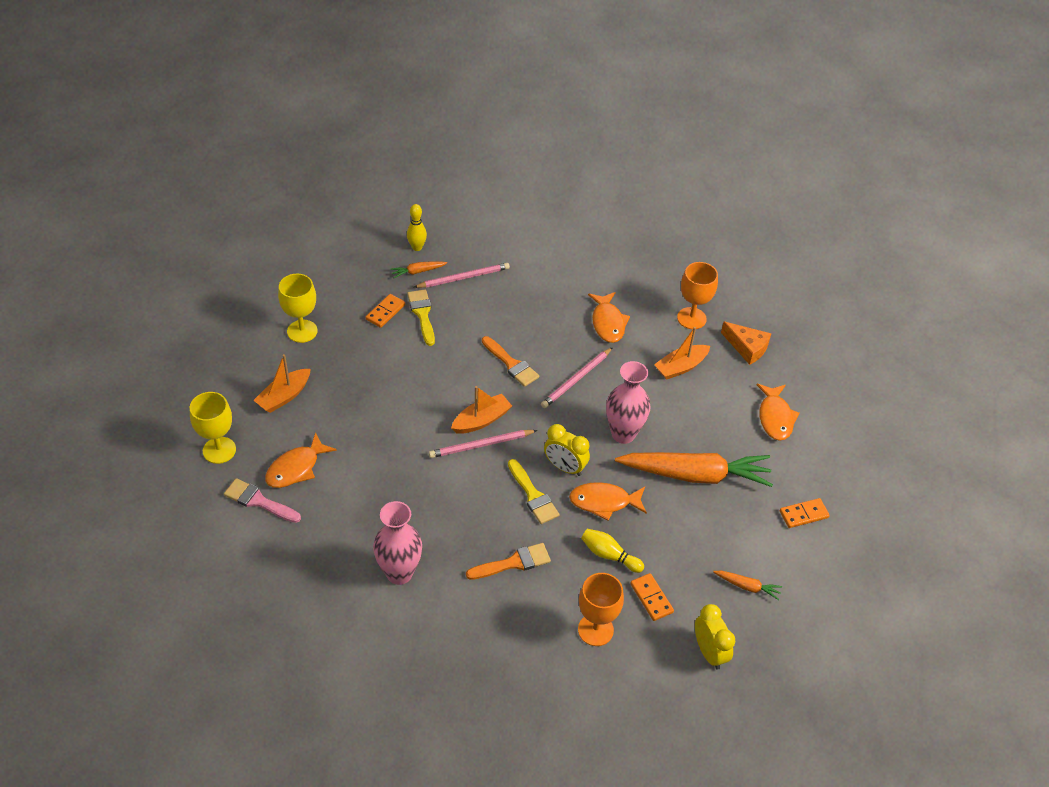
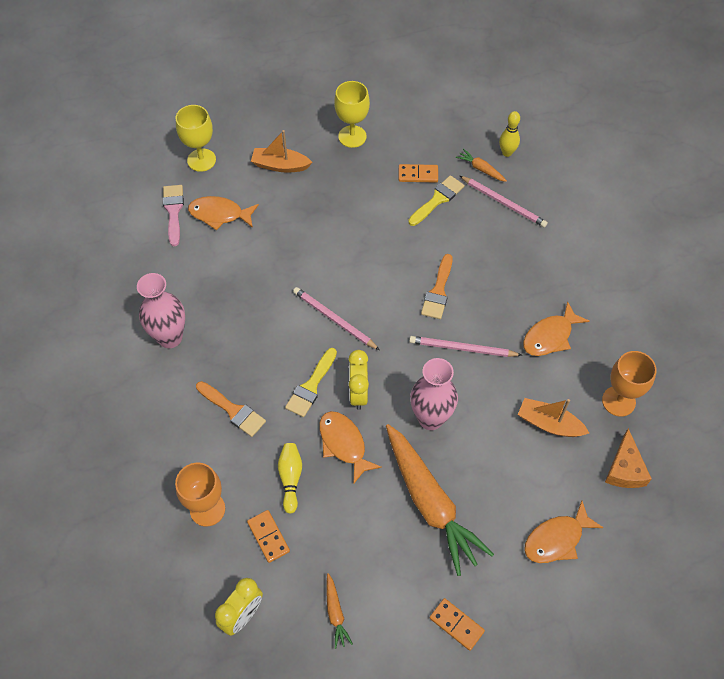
camera: 60 degrees right, 10 degrees up
(481, 420) = (360, 305): orange boat -> none
(651, 598) = (268, 537): orange domino -> orange domino turned 60 degrees counterclockwise

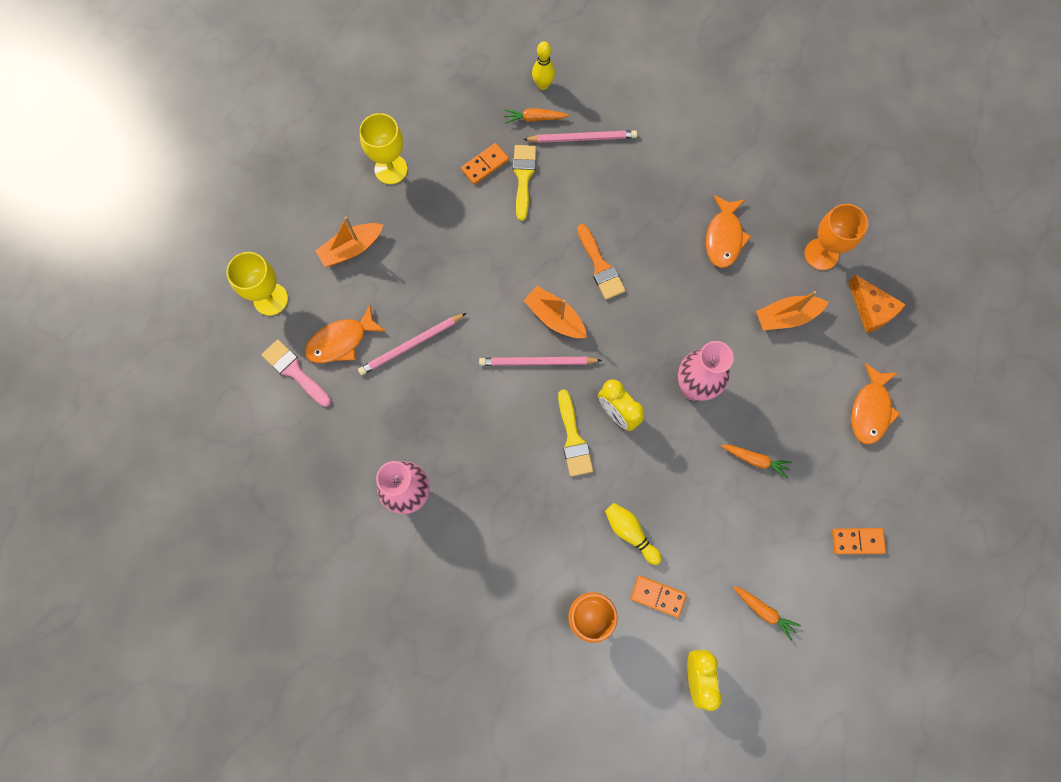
camera: 40 degrees left, 15 degrees up
(233, 410) = (528, 514): orange brush -> none
(344, 444) = (645, 467): orange fish -> none
(374, 300) = (555, 318): none -> orange boat
(430, 503) = (755, 460): orange carrot -> orange carrot, size x0.42
(462, 348) = (665, 304): pink pencil -> pink pencil (411, 345)

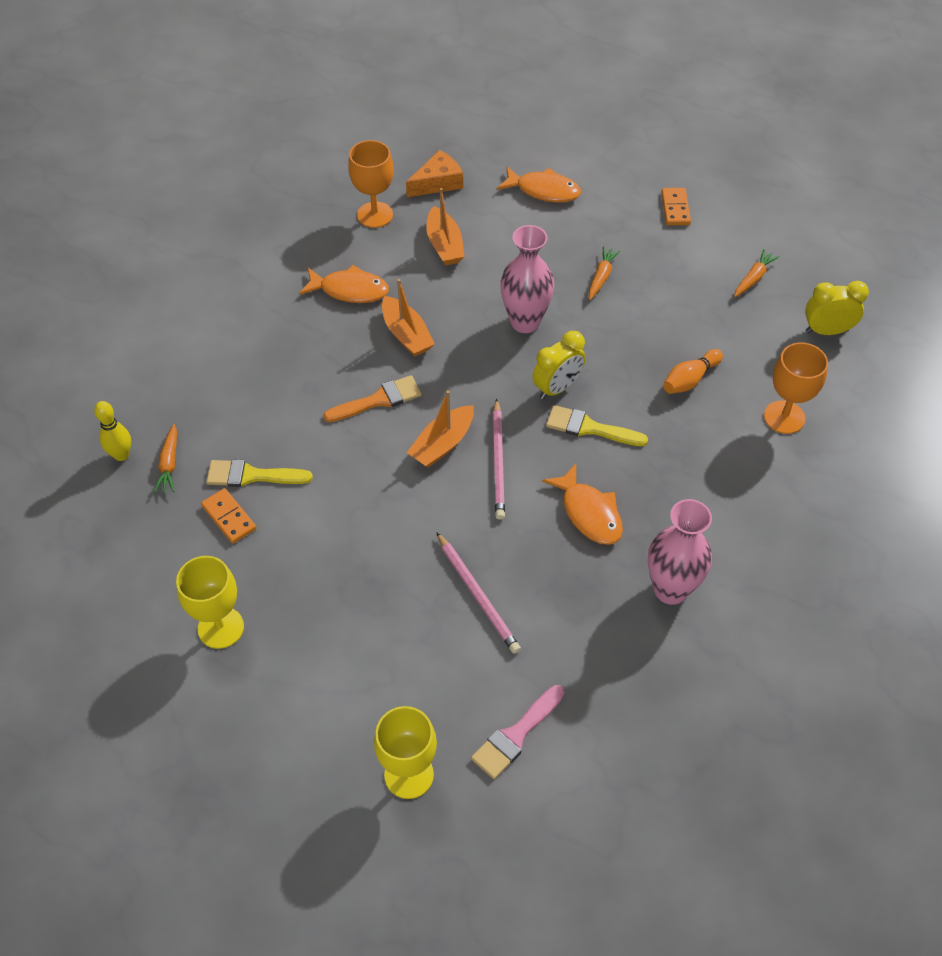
camera: 90 degrees left, 20 degrees down
(341, 341) = (472, 678): orange fish -> orange fish (589, 513)
(351, 249) = (337, 672): orange boat -> orange boat (406, 334)
(573, 439) = (589, 428): yellow brush -> yellow brush turned 150 degrees counterclockwise
(582, 138) = (205, 415): pink pencil -> none
(630, 533) = (690, 379): yellow bowling pin -> orange bowling pin
(658, 596) = (753, 359): orange domino -> none

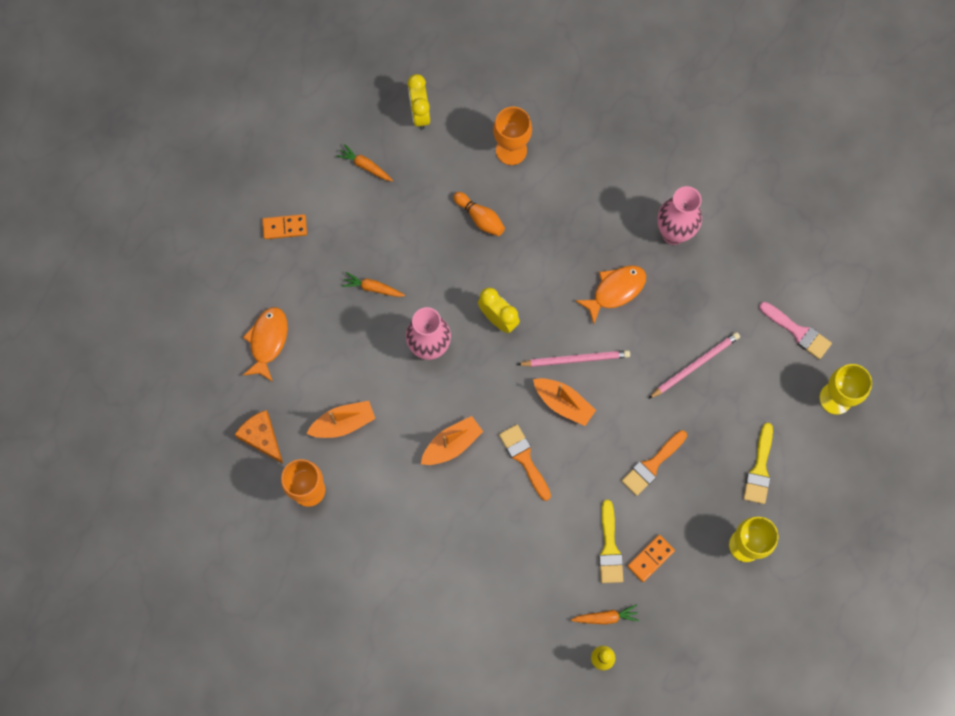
camera: 95 degrees left, 20 degrees up
(348, 531) = (652, 465): none -> orange brush
(349, 290) = (404, 499): orange fish -> none
(589, 428) = (536, 293): yellow brush -> yellow brush (759, 469)

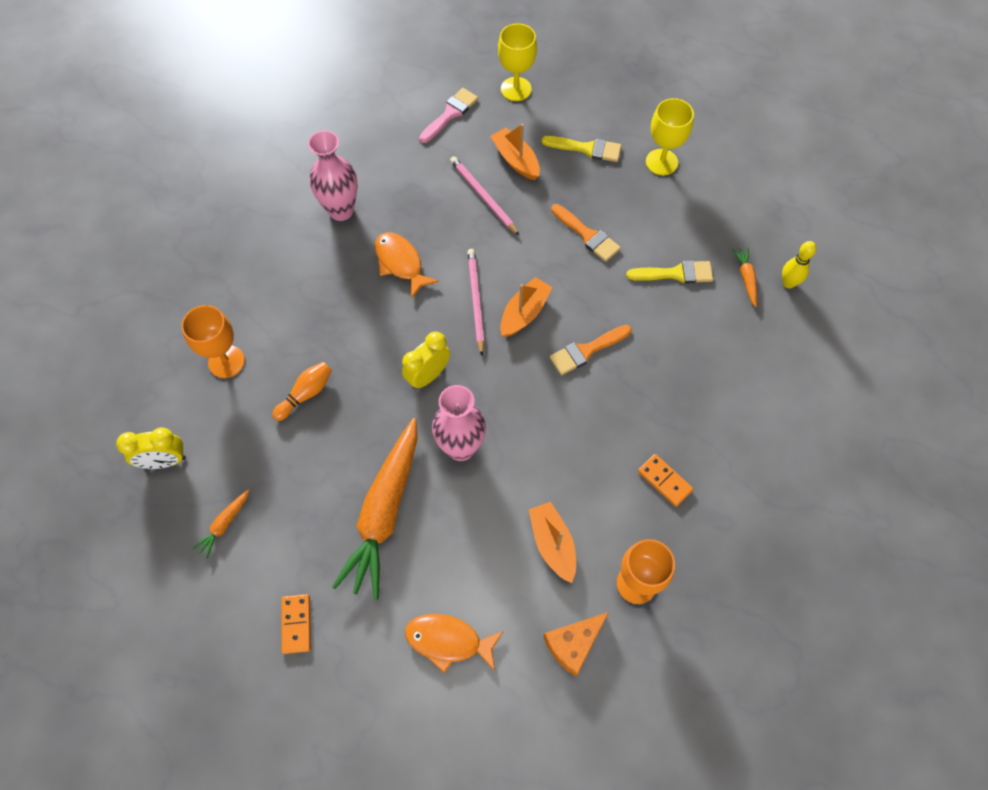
camera: 90 degrees left, 10 degrees down
(373, 288) = (384, 512): orange carrot -> orange carrot, size x2.41
(452, 444) = (574, 423): orange boat -> orange boat (516, 160)
(650, 558) = (682, 239): orange domino -> orange domino (664, 481)

